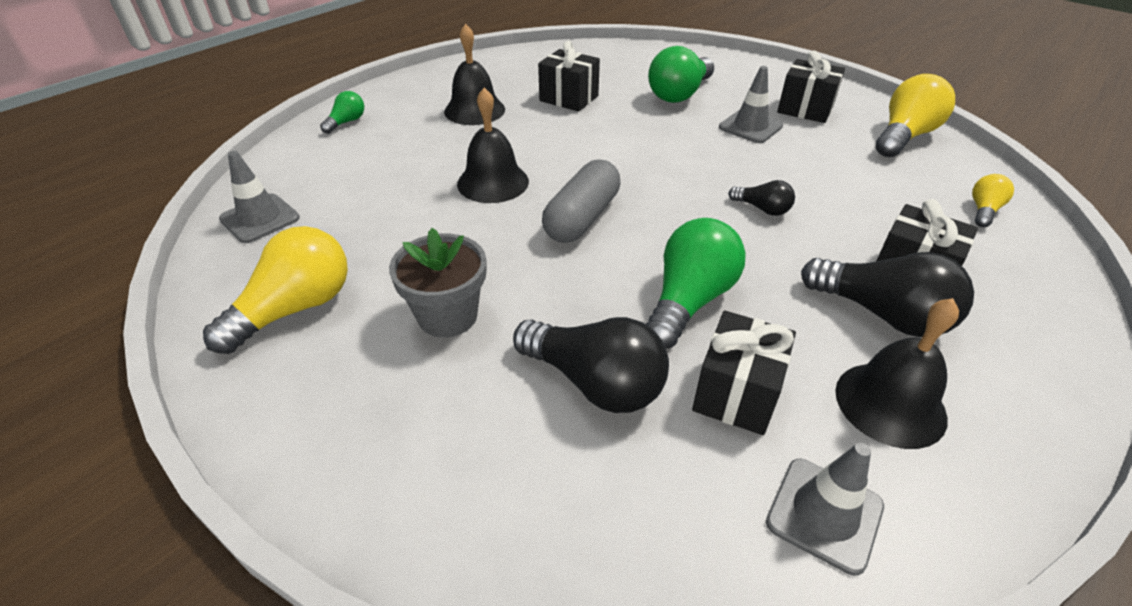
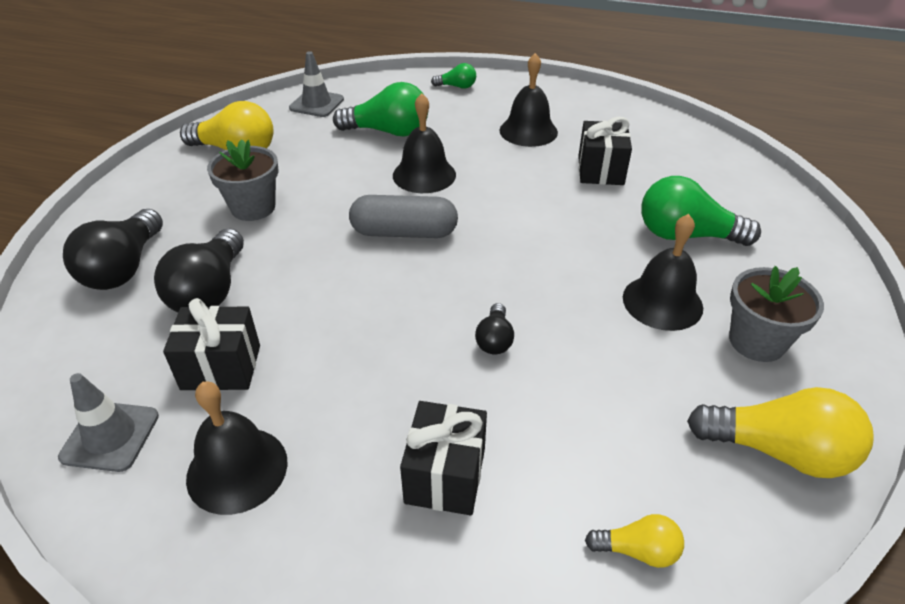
camera: 65 degrees right, 0 degrees up
(689, 301) = (322, 318): green light bulb -> green light bulb (388, 132)
(750, 127) = (662, 302): grey traffic cone -> black bell
(805, 109) = (756, 341): black gift -> grey flower pot
(882, 314) = (363, 454): black light bulb -> black light bulb (124, 268)

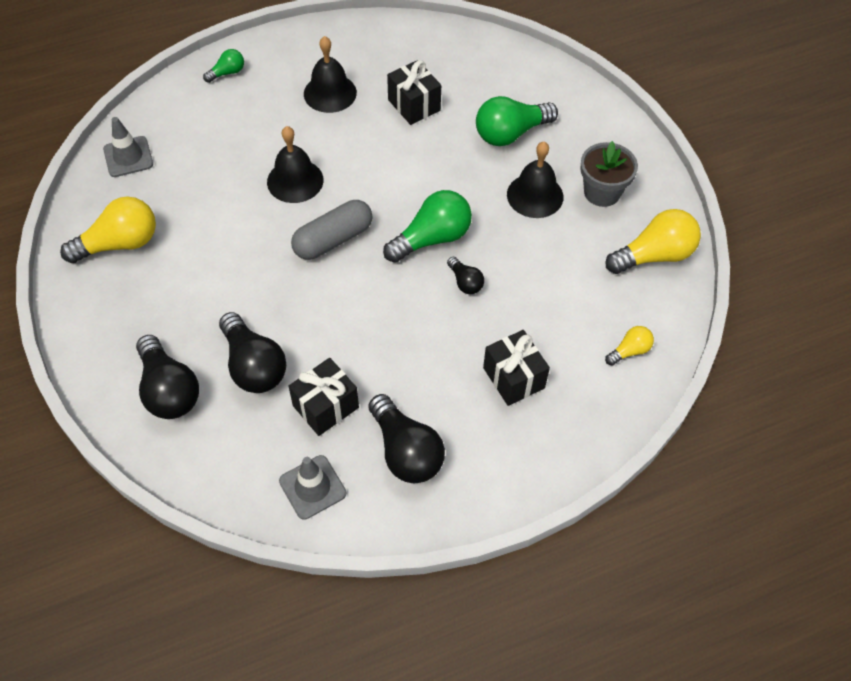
camera: 40 degrees left, 15 degrees up
(237, 469) = (405, 451): black bell -> black light bulb
(253, 207) = (201, 285): grey flower pot -> none
(388, 132) = (223, 154): green light bulb -> green light bulb (432, 238)

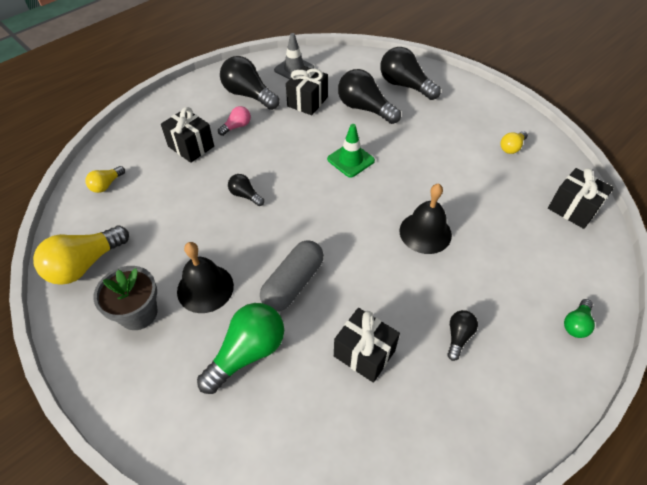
camera: 160 degrees right, 5 degrees down
(119, 244) = (511, 147): yellow light bulb -> yellow light bulb, size x0.52
(128, 157) = (573, 209): grey traffic cone -> black gift
(320, 289) = (350, 160): none -> green traffic cone
(330, 93) = (458, 337): black bell -> black light bulb
(333, 239) = (363, 195): grey capsule -> grey capsule (293, 283)
(432, 238) = (285, 220): green light bulb -> none
(443, 392) = (237, 126): none -> pink light bulb

